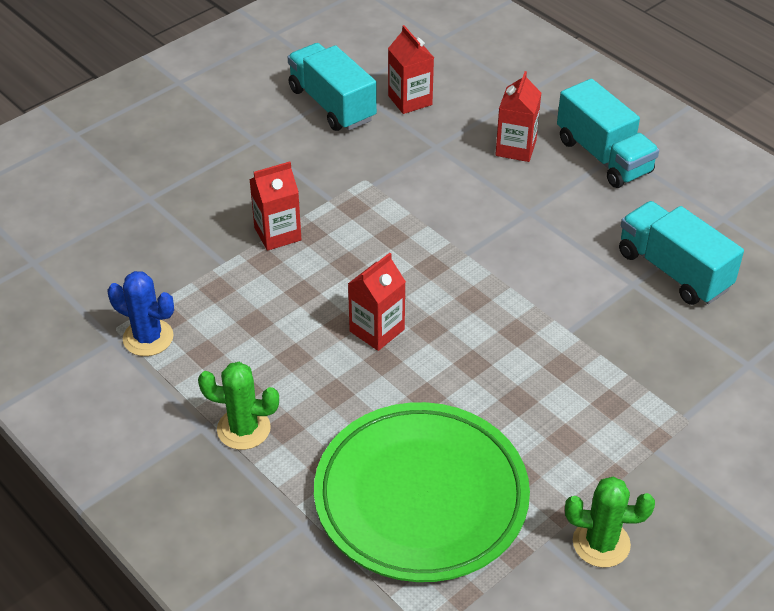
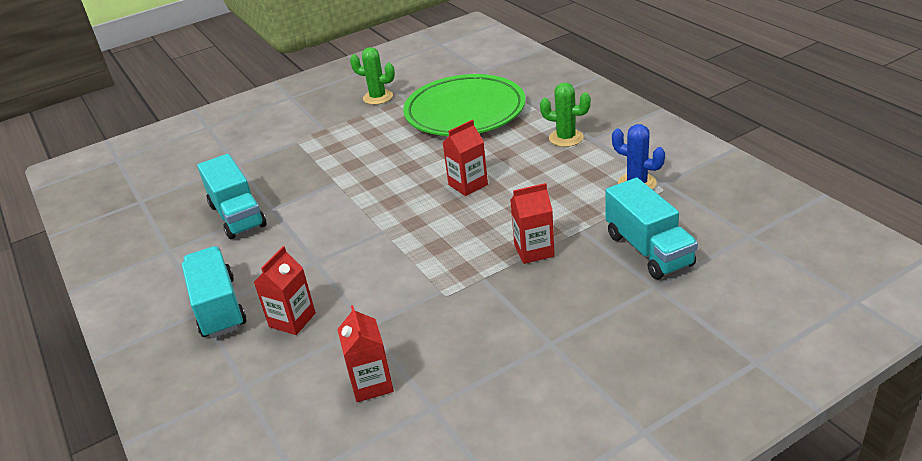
camera: 165 degrees left, 10 degrees down
(332, 104) = (459, 384): turquoise truck -> turquoise truck (648, 250)

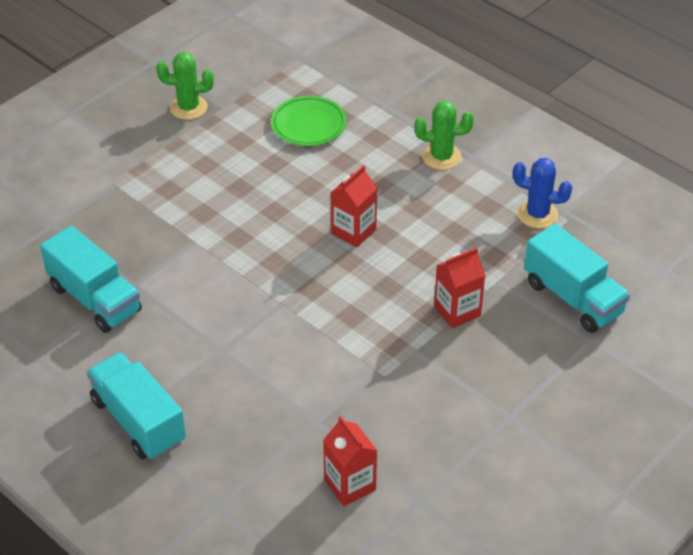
camera: 20 degrees left, 10 degrees up
(292, 320) = (231, 425): red carton -> none
(465, 112) = (308, 125): green plate -> green plate, size x0.51

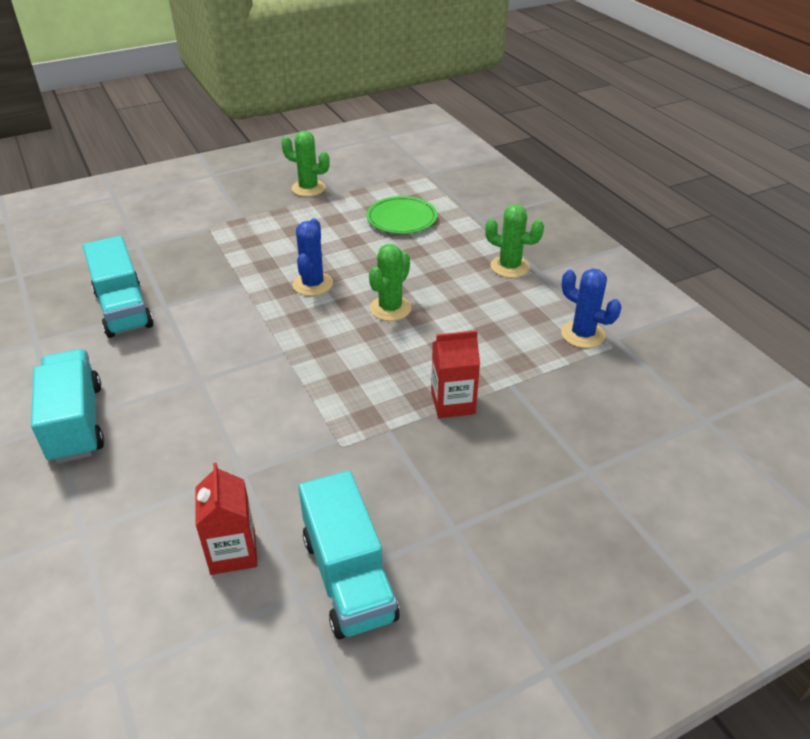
camera: 20 degrees right, 5 degrees down
(264, 224) = (312, 284): none -> blue cactus
(353, 231) = (390, 308): red carton -> green cactus
(573, 298) = (586, 421): turquoise truck -> turquoise truck (348, 577)

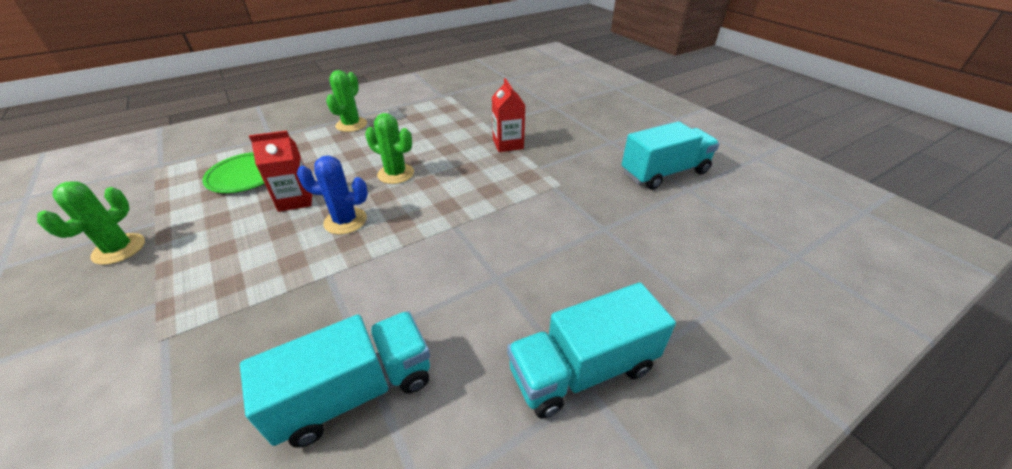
camera: 95 degrees left, 0 degrees up
(233, 552) = (675, 221): red carton -> red carton (296, 200)
(583, 334) = (437, 103): blue cactus -> none

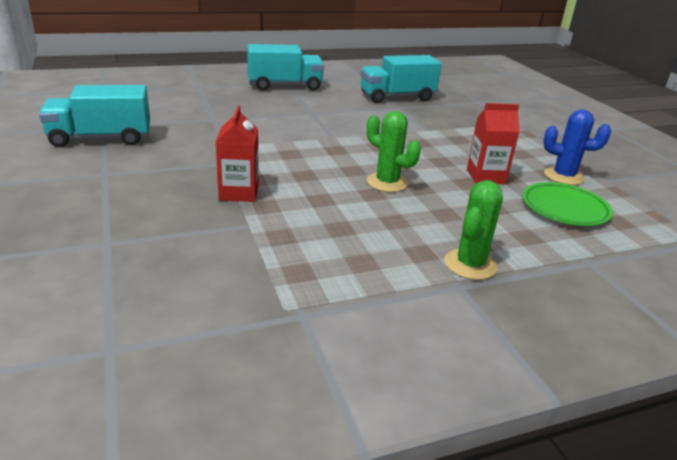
camera: 170 degrees left, 10 degrees down
(119, 249) = (609, 166): green cactus -> none
(345, 221) = (428, 154): blue cactus -> blue cactus (563, 176)

